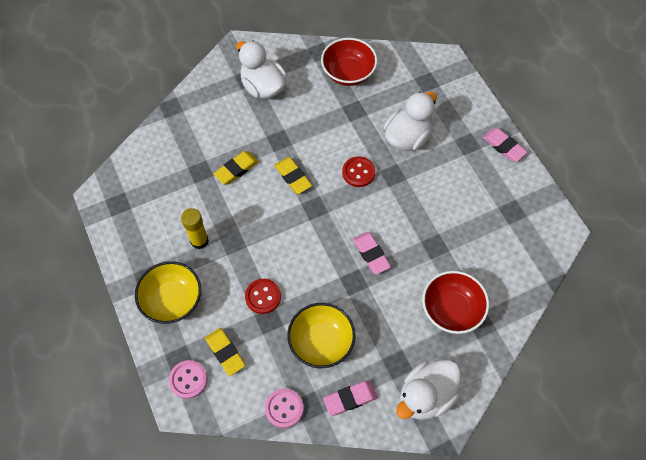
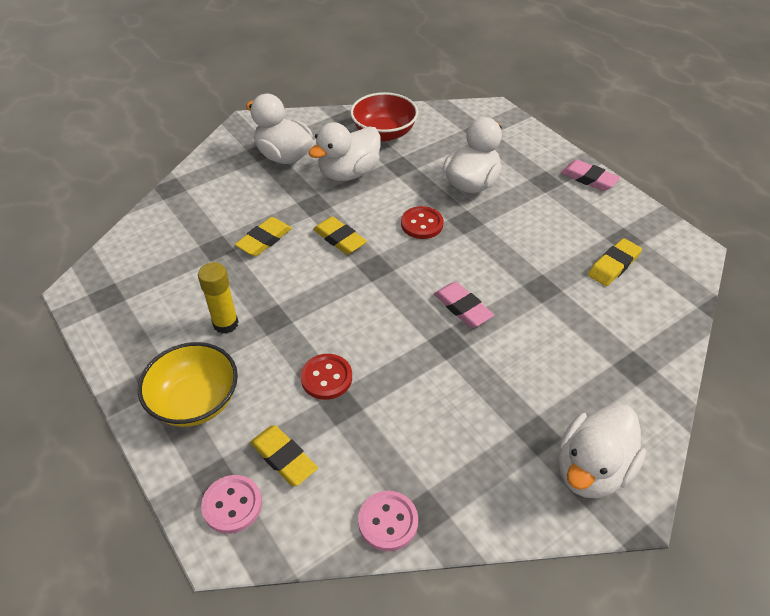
camera: 10 degrees left, 15 degrees down
(311, 112) = (349, 173): none -> white duck
(321, 342) = (422, 422): yellow bowl -> none
(350, 399) = (484, 491): pink eraser -> none
(451, 310) = (589, 356): red bowl -> none
(495, 234) = (613, 265): none -> yellow eraser

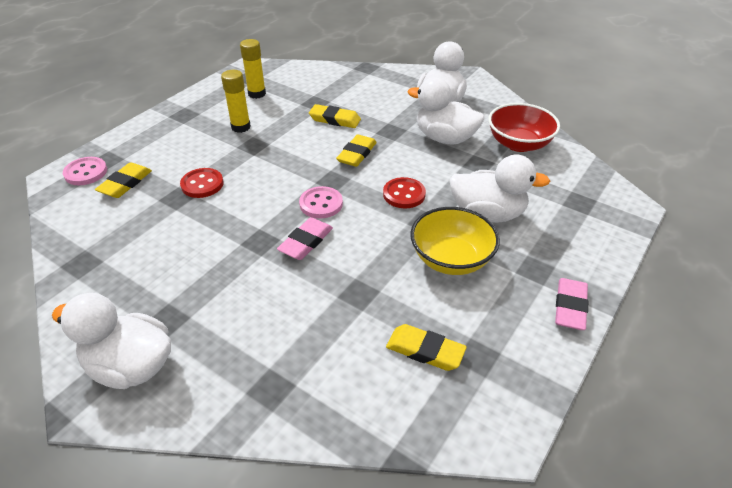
camera: 70 degrees right, 5 degrees down
(157, 295) = (257, 94): none -> yellow glue stick
(195, 401) = (168, 135): yellow bowl -> yellow bowl (451, 259)
(388, 521) = (73, 246): pink button -> pink button (321, 204)

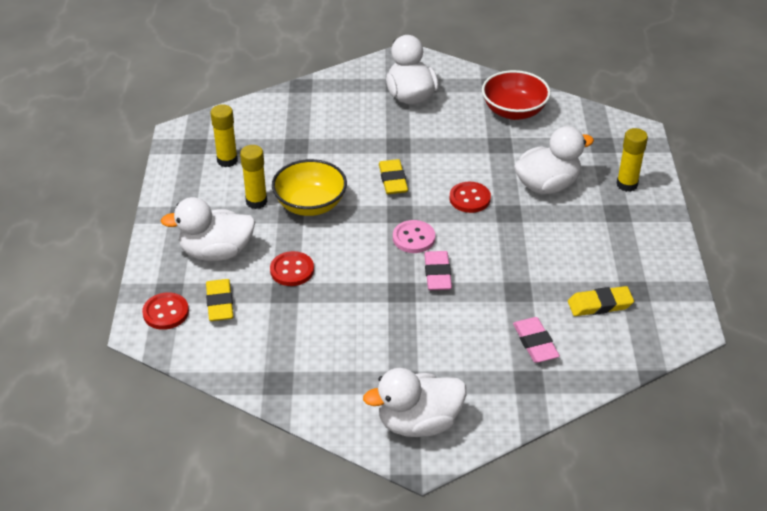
camera: 35 degrees left, 0 degrees up
(86, 172) = (166, 312): pink button -> red button
(335, 120) = (335, 155): yellow eraser -> none
(445, 138) = (450, 132): white duck -> white duck (216, 252)
(451, 259) = (555, 233): yellow bowl -> yellow bowl (310, 204)
(570, 307) = (661, 228): pink eraser -> pink eraser (535, 343)
(571, 248) = (627, 184): none -> yellow glue stick

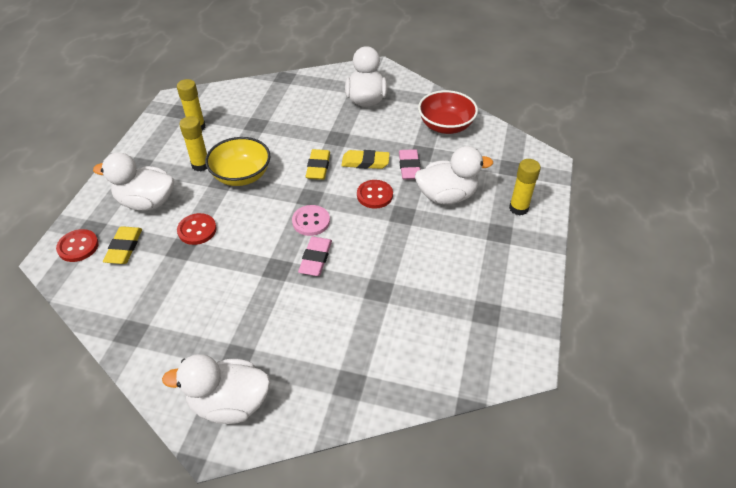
camera: 15 degrees right, 5 degrees up
(535, 343) = (372, 346): pink eraser -> pink eraser (409, 167)
(600, 304) = (448, 320): yellow eraser -> yellow eraser (365, 162)

